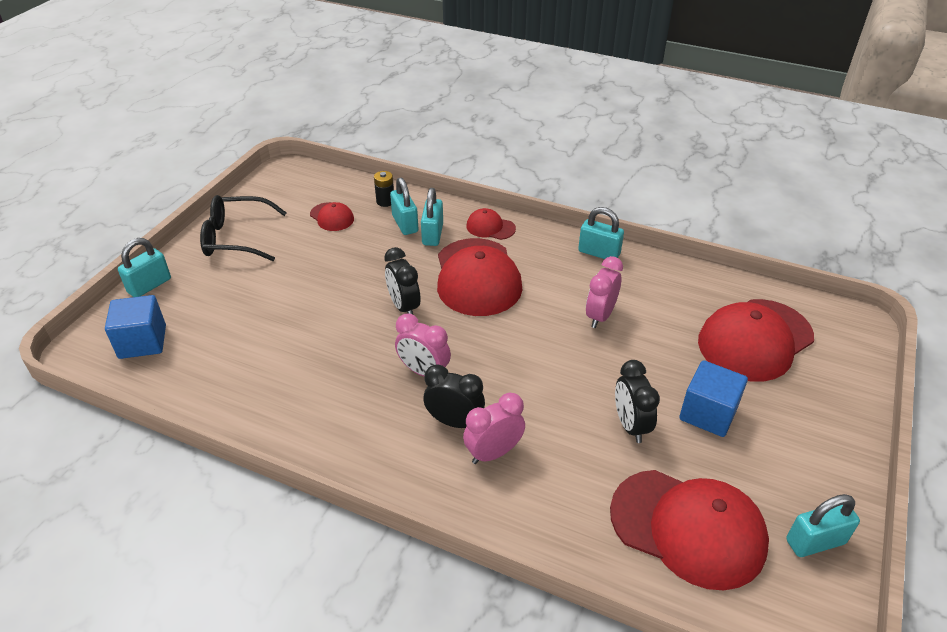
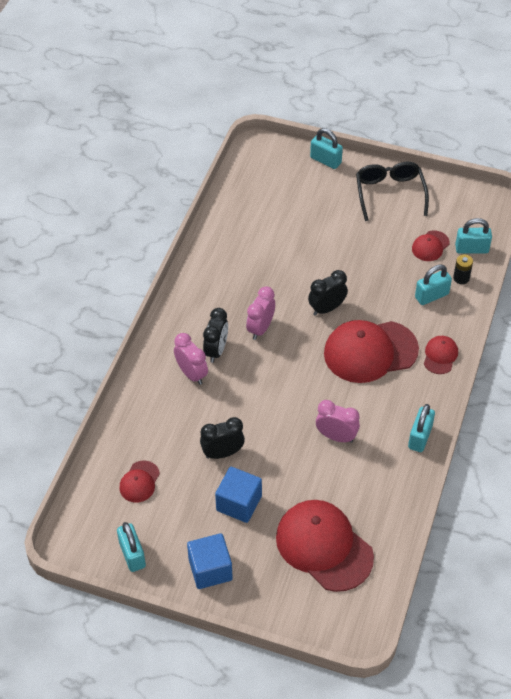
camera: 85 degrees right, 10 degrees up
(142, 342) = (269, 173): blue cube -> blue cube (210, 569)
(432, 234) = (421, 316): turquoise padlock -> turquoise padlock (471, 249)
(688, 528) = (139, 482): red cap -> red cap, size x0.47

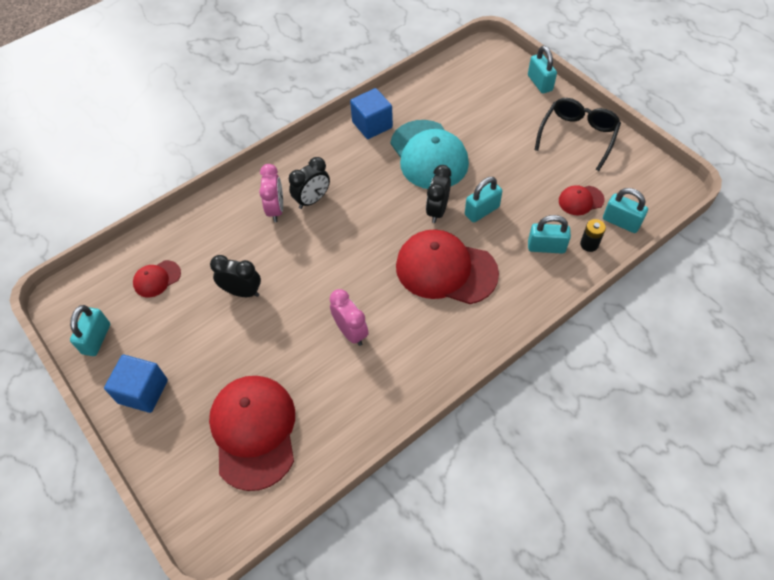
camera: 35 degrees right, 5 degrees up
(239, 503) = (217, 345): blue cube -> blue cube (372, 125)
(260, 328) = (365, 200): pink clock -> none
(283, 265) = (429, 155): none -> turquoise cap
(327, 308) = (437, 211): black clock -> black clock turned 75 degrees counterclockwise
(420, 437) = (428, 377): turquoise padlock -> turquoise padlock (482, 211)
(440, 356) = (510, 308): red cap -> none

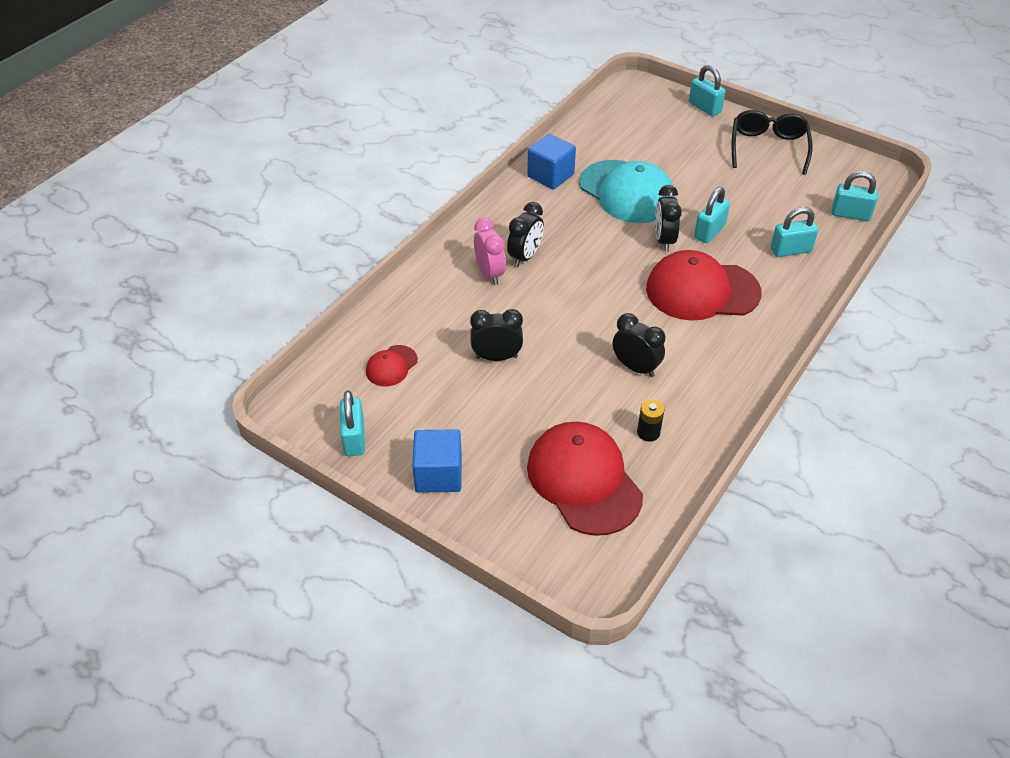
camera: 20 degrees left, 10 degrees down
(351, 332) = (635, 367): pink clock -> black clock
(580, 200) = (802, 203): red cap -> none
(589, 244) = (831, 239): black battery -> black battery (648, 432)

